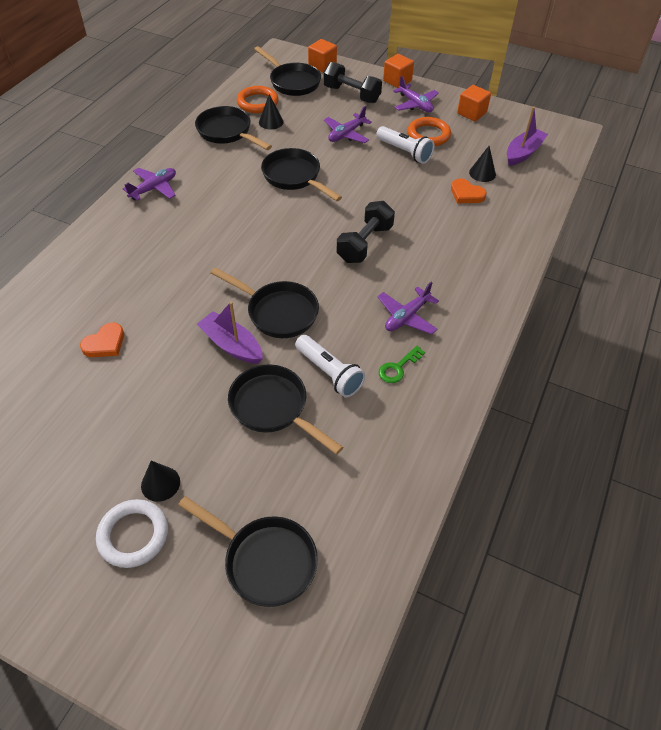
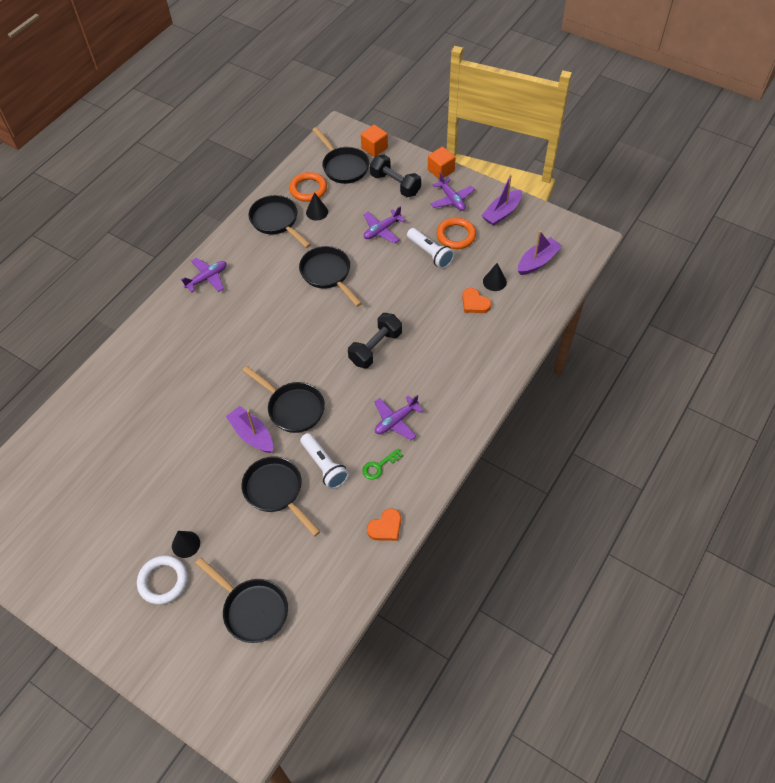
camera: 10 degrees right, 5 degrees up
(105, 343) = (155, 424): orange heart -> orange heart (385, 527)
(471, 113) = (502, 213): orange cube -> purple boat

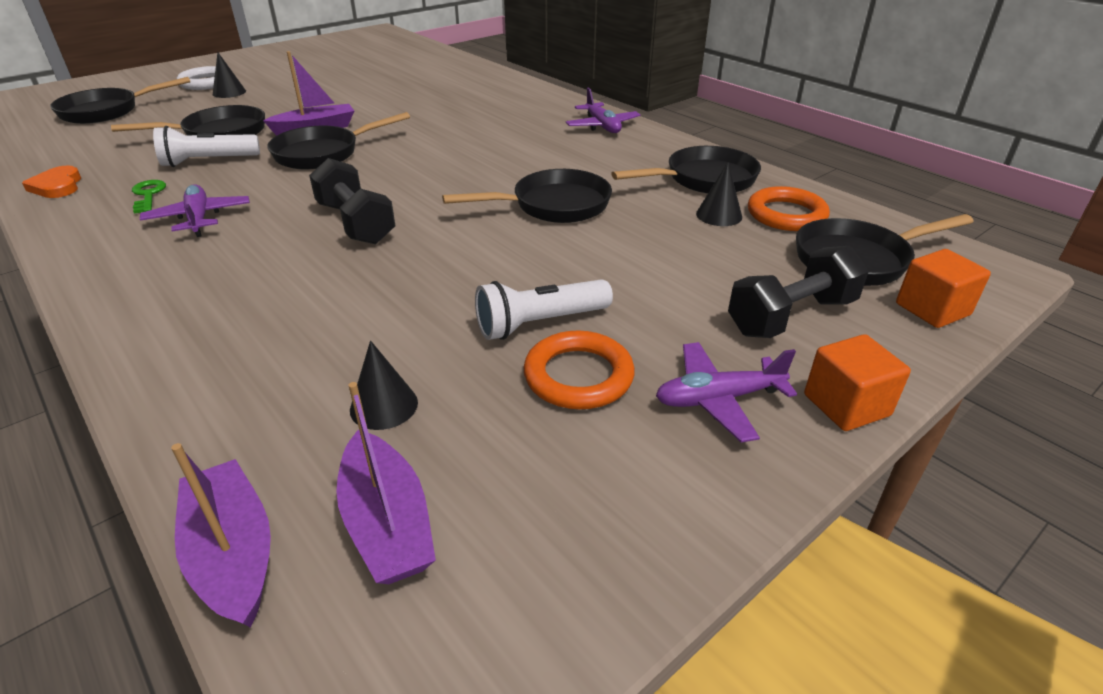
camera: 105 degrees right, 20 degrees down
(382, 230) = (642, 274): purple plane -> none
(474, 303) = (348, 356): orange heart -> none
(502, 213) = (633, 496): purple boat -> purple boat (233, 554)

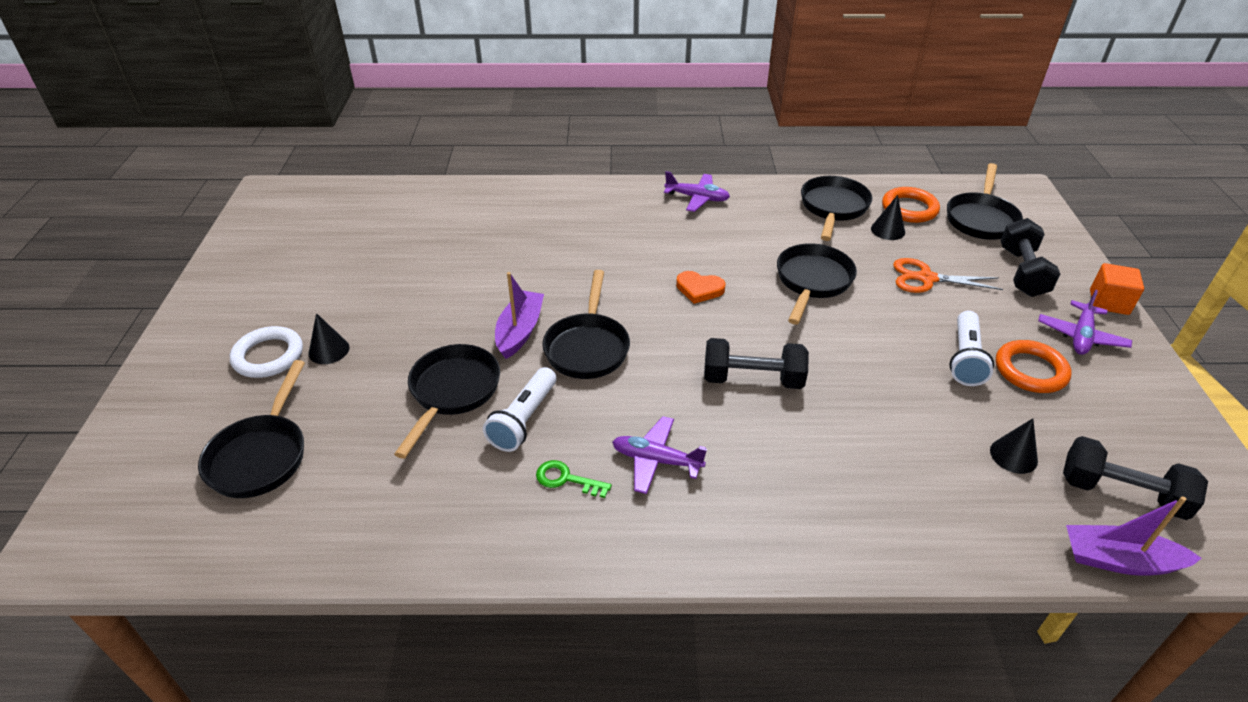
camera: 50 degrees left, 5 degrees up
(57, 186) = (469, 539): orange heart -> orange heart (699, 289)
(387, 523) = (1121, 493): purple boat -> black dumbbell
(663, 259) = (926, 278): none -> orange scissors
(932, 309) = (1046, 229): orange cube -> none

